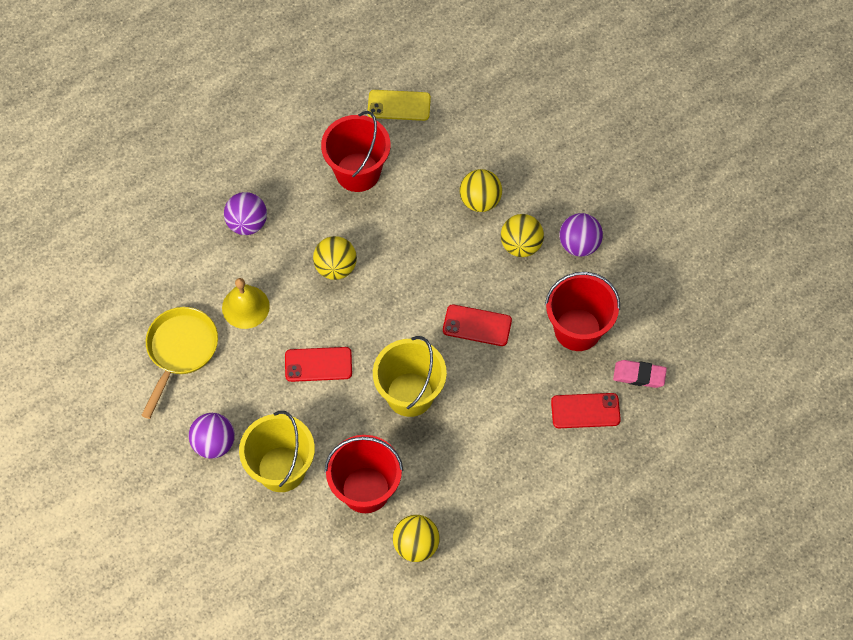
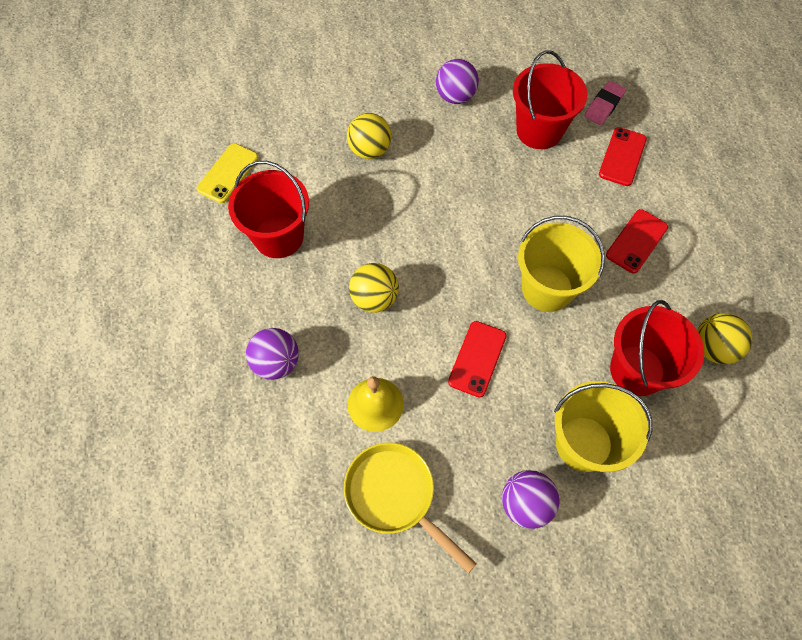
camera: 65 degrees left, 0 degrees up
(477, 325) = (499, 204): red phone -> red phone (636, 241)
(521, 245) = (433, 138): yellow ball -> none

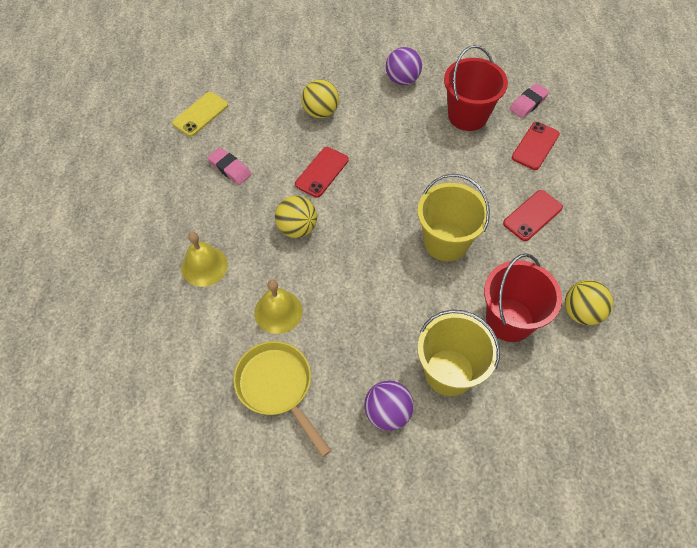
camera: 10 degrees right, 5 degrees down
(276, 362) = (204, 266): purple ball -> yellow bell
(278, 236) = (230, 168): red bucket -> pink eraser
(477, 359) = (373, 289): red phone -> red phone (322, 172)

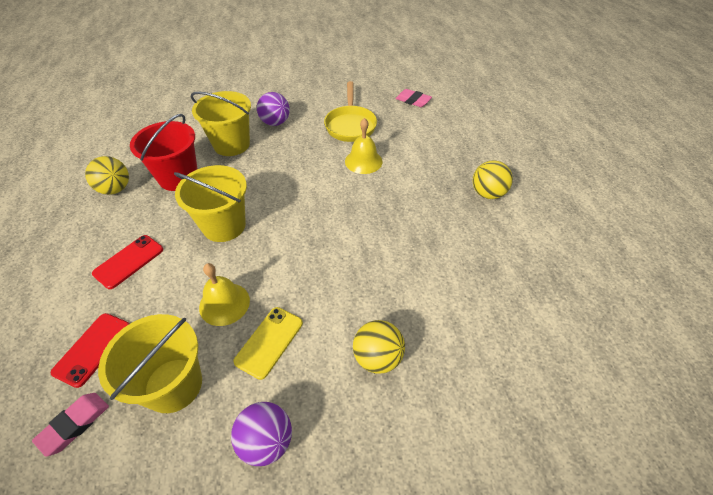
camera: 170 degrees right, 10 degrees down
(200, 114) = (528, 328): yellow phone -> yellow phone (269, 342)
(204, 266) = (435, 181): yellow bell -> yellow bell (224, 304)
(230, 168) = (457, 265): pink eraser -> pink eraser (413, 100)
(277, 387) = (350, 125): yellow pan -> yellow pan turned 45 degrees clockwise
(297, 228) = (366, 219): yellow ball -> yellow ball (487, 193)
(322, 172) = (356, 276): red phone -> none
(467, 115) = (173, 385): red bucket -> yellow bucket

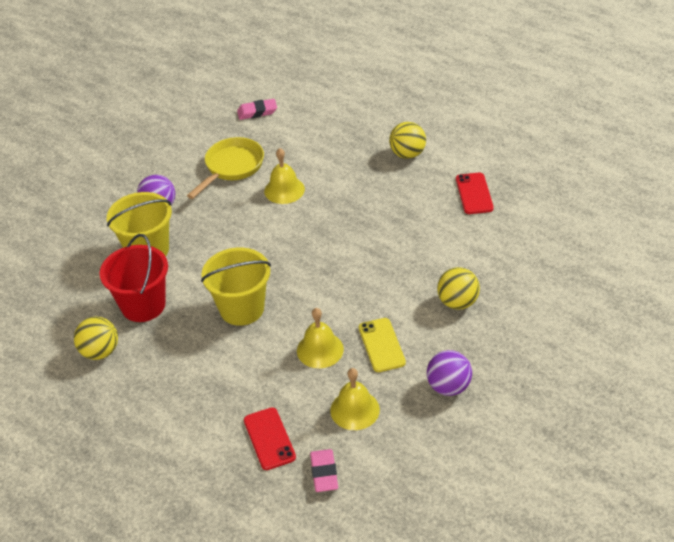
camera: 40 degrees left, 5 degrees down
(129, 261) = (205, 382): red phone -> red phone (474, 194)
(173, 385) = (355, 410): yellow bucket -> yellow bell
(350, 125) = (232, 167): yellow pan -> yellow pan turned 105 degrees counterclockwise

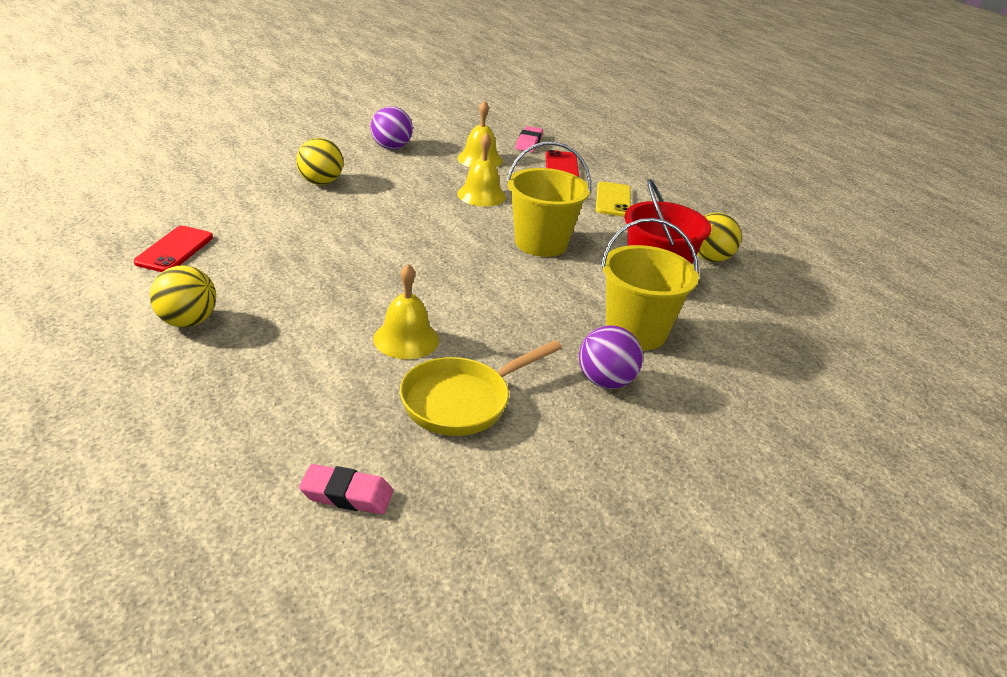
camera: 165 degrees left, 10 degrees down
(381, 345) = (422, 181): yellow phone -> yellow phone (613, 200)

